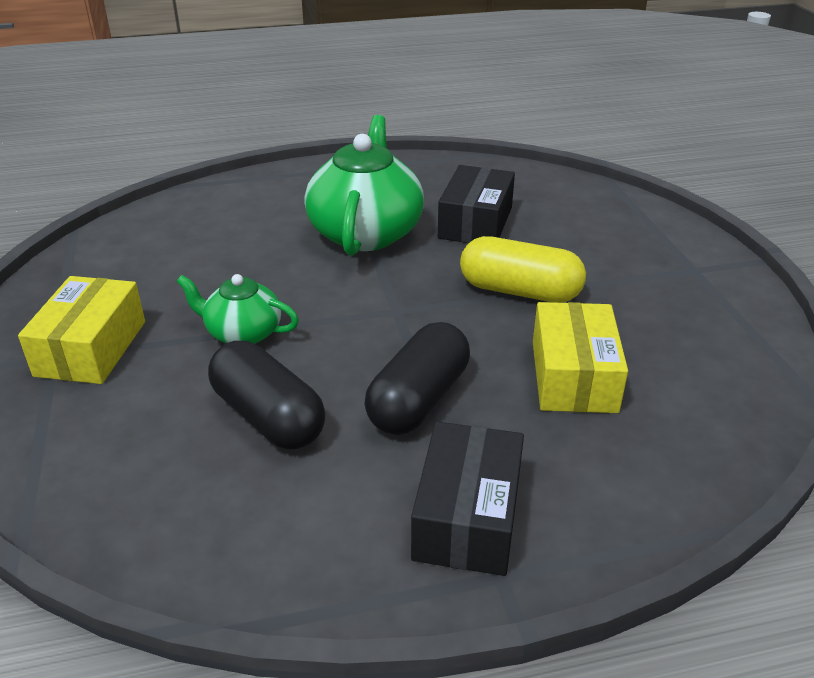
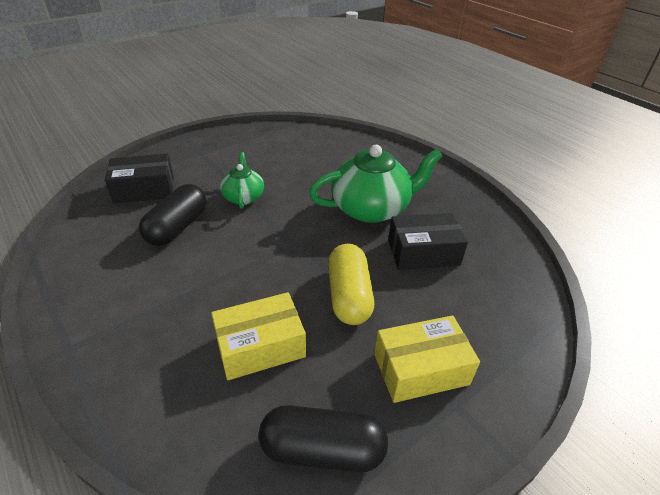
camera: 65 degrees right, 5 degrees up
(91, 348) = (211, 159): yellow box -> yellow box (421, 369)
(418, 400) = (209, 277): black capsule -> black capsule (322, 449)
(467, 517) = (113, 323): black box -> black box (144, 189)

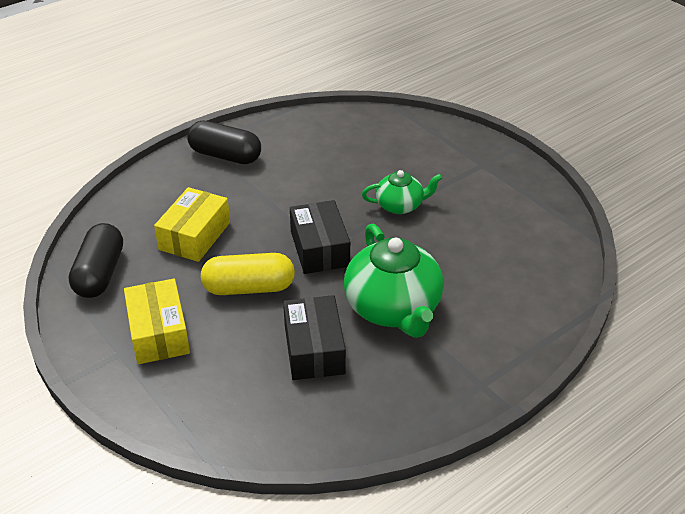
camera: 90 degrees right, 0 degrees up
(144, 189) = (402, 139): black box -> black box (319, 248)
(177, 227) = (343, 170): black capsule -> black capsule (225, 155)
(260, 346) = (195, 236): yellow box -> yellow box turned 45 degrees clockwise

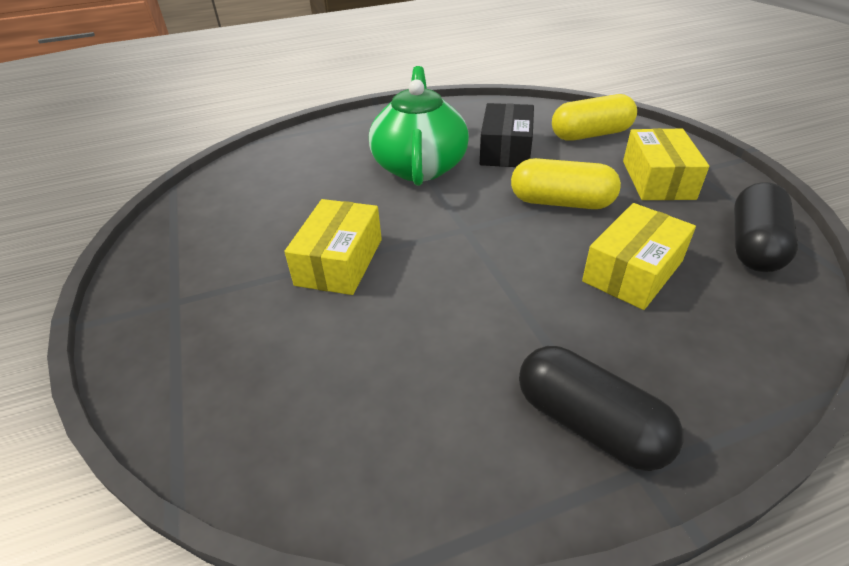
camera: 160 degrees left, 0 degrees up
(222, 396) = (591, 134): none -> yellow capsule
(319, 248) = (469, 228): black box -> none
(400, 205) = (339, 262): green teapot -> yellow box

